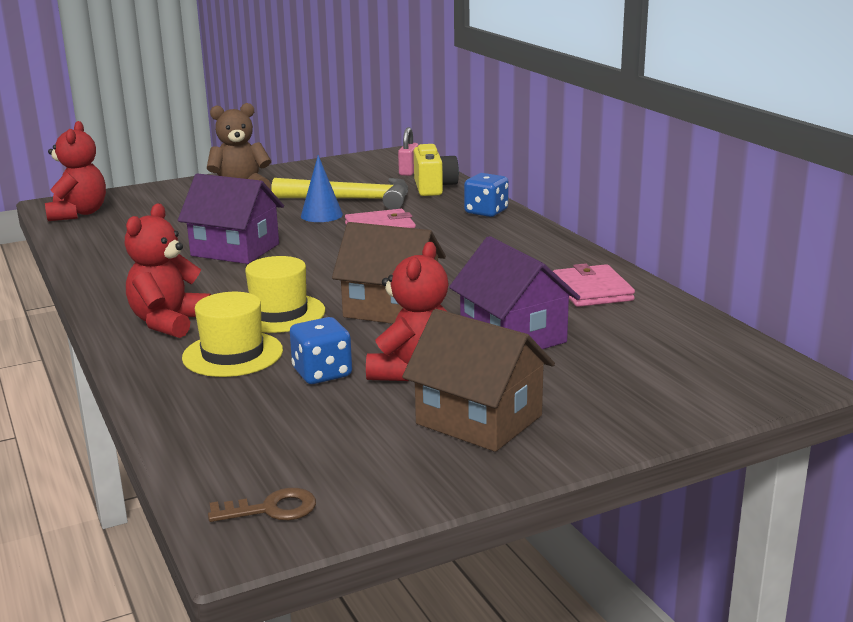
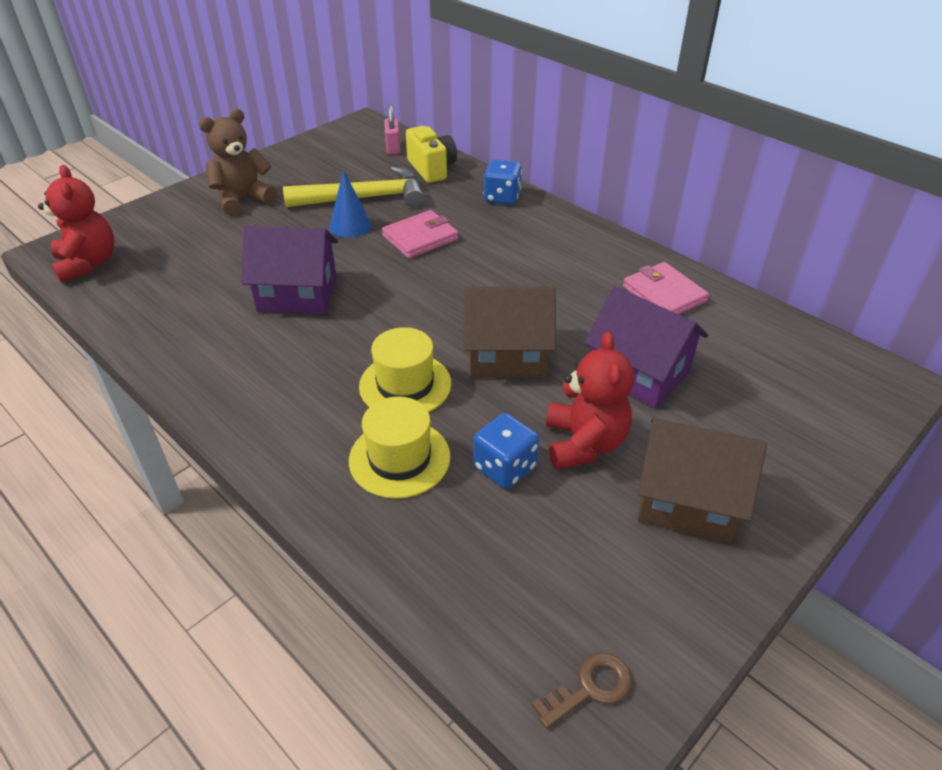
camera: 20 degrees left, 20 degrees up
(169, 322) = (302, 423): red teddy bear -> none

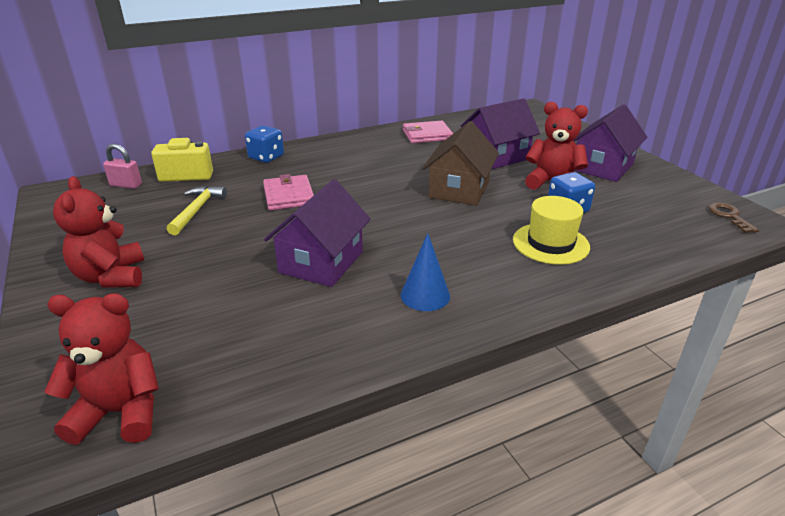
camera: 70 degrees left, 10 degrees down
(243, 199) = (111, 277): brown teddy bear -> red teddy bear
(350, 226) = (236, 223): blue cone -> blue cone (425, 295)
(364, 198) = (197, 210): yellow hammer -> yellow hammer, size x0.63
(405, 385) = (473, 230): yellow hat -> none
(687, 500) = (602, 167): brown house -> purple house

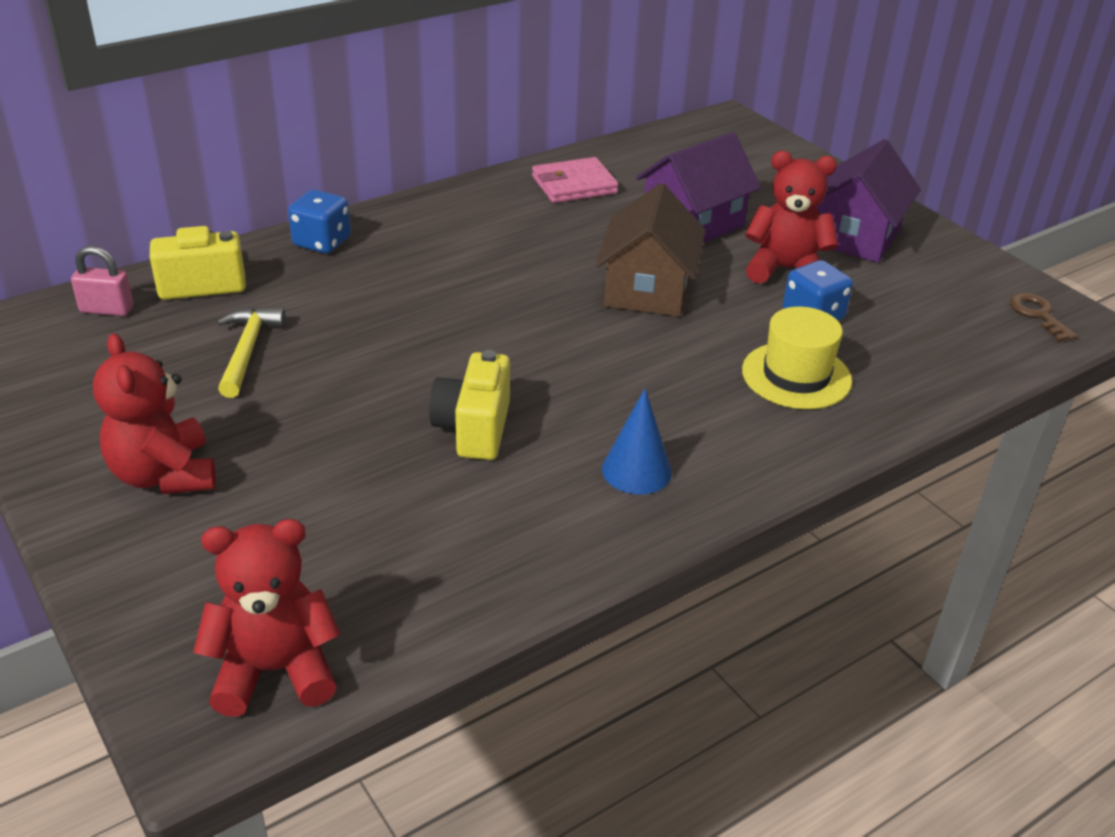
camera: 10 degrees left, 5 degrees up
(288, 196) = (385, 315): pink wallet -> none
(321, 262) = (474, 429): purple house -> yellow camera

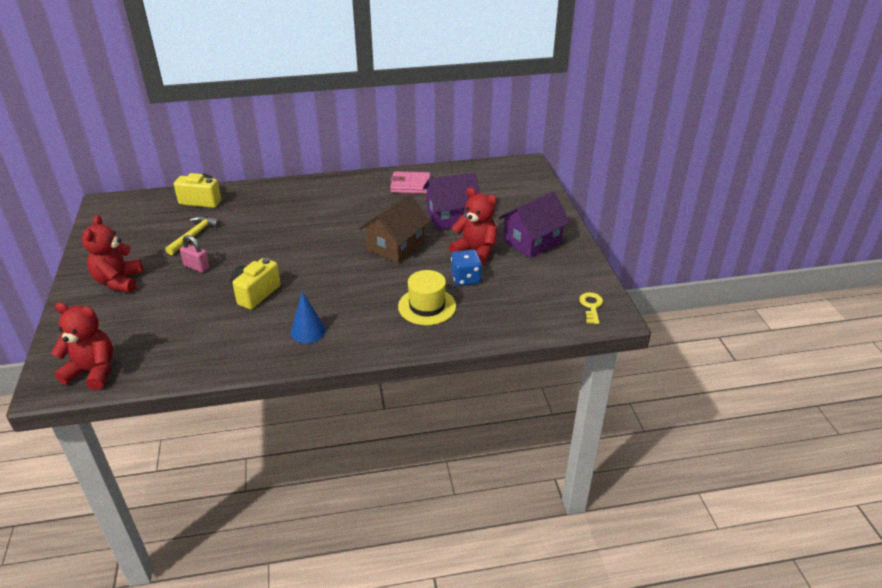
camera: 25 degrees right, 0 degrees up
(107, 309) = (155, 204): pink padlock -> pink padlock (197, 267)
(322, 242) = (268, 191): blue dice -> none
(1038, 315) = (591, 306): brown key -> yellow key

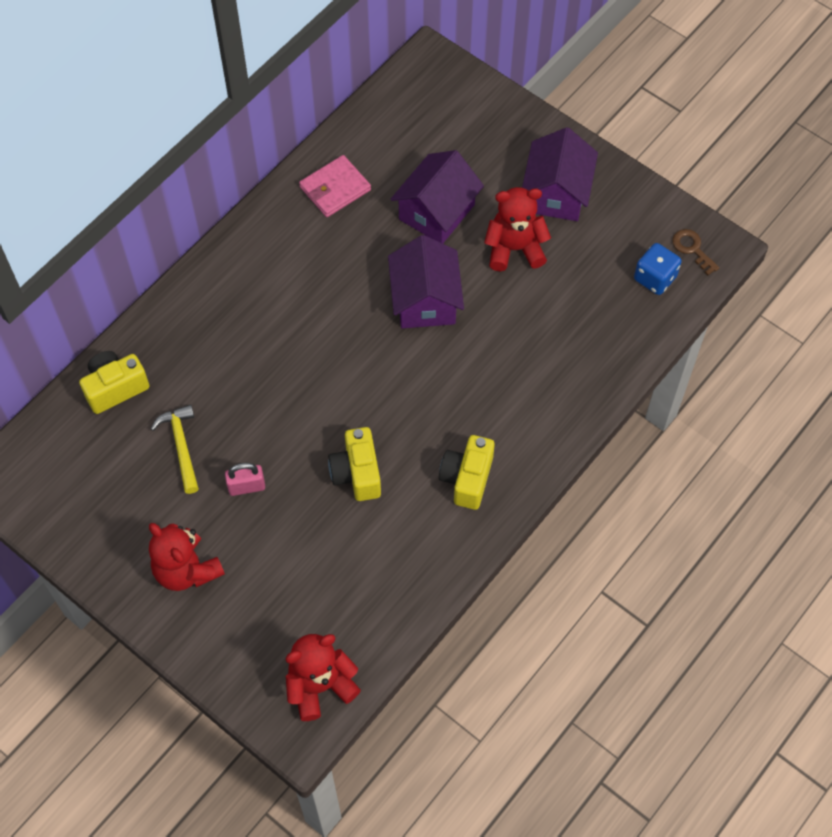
camera: 40 degrees left, 25 degrees up
(308, 331) = (467, 479): blue cone -> yellow camera
(395, 246) = (425, 300): brown house -> purple house
(427, 306) = (544, 362): yellow hat -> none
(465, 278) = (543, 296): blue dice -> blue dice (655, 278)
(591, 306) = (692, 249): yellow key -> brown key

